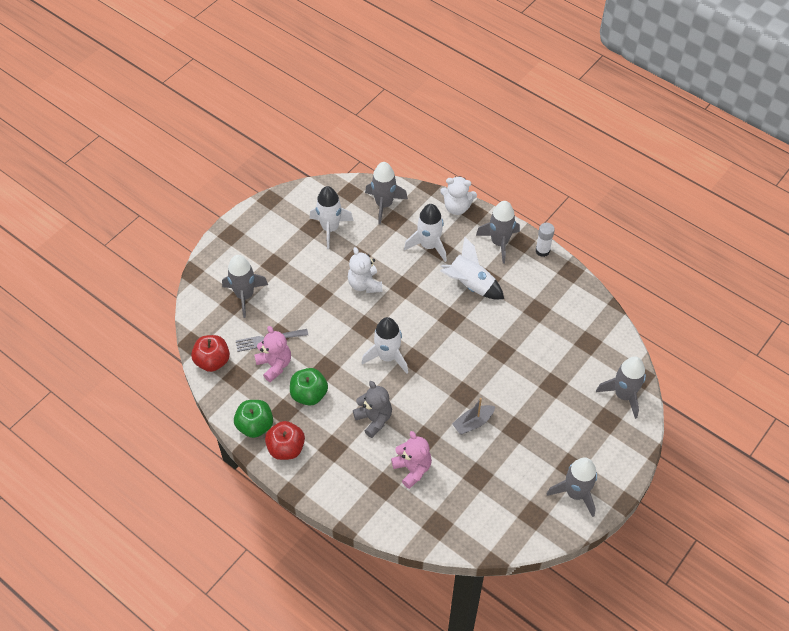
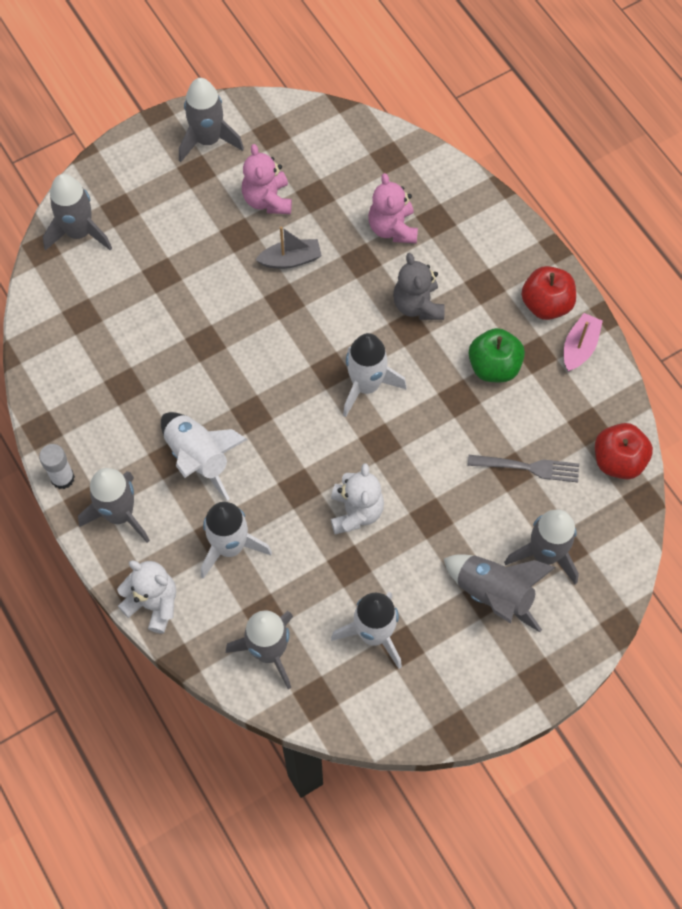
camera: 160 degrees left, 10 degrees up
(255, 426) = (579, 347): green apple -> pink boat
(269, 267) = (494, 594): none -> grey rocket
(274, 365) = (530, 425): pink teddy bear -> pink teddy bear (267, 200)

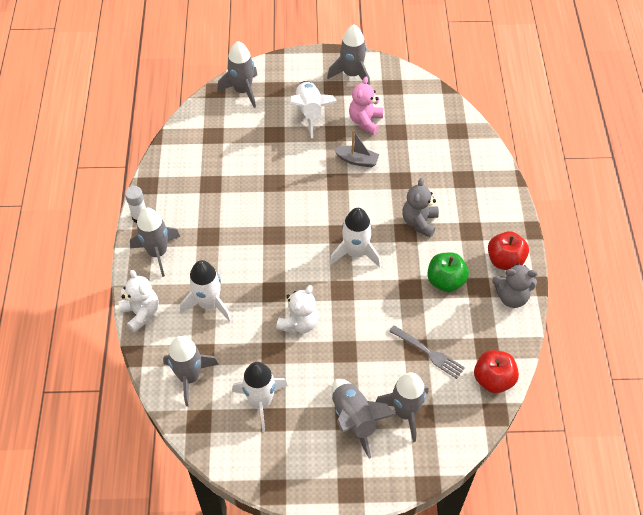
camera: 30 degrees right, 10 degrees down
(199, 458) = (225, 244): white rocket -> white rocket (310, 113)
(392, 228) = (432, 171): pink teddy bear -> none
(579, 347) = (511, 297): pink boat -> grey teddy bear

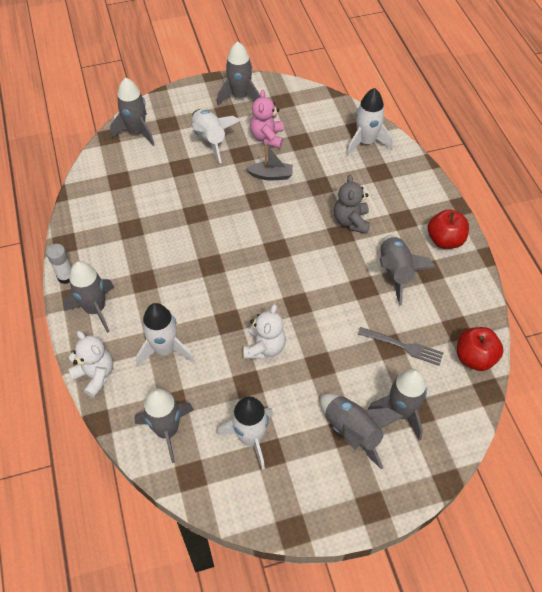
camera: 15 degrees left, 0 degrees up
(355, 253) = (299, 264): white rocket -> white rocket (366, 142)
(445, 281) = (395, 272): green apple -> grey rocket
(511, 297) = (463, 273): grey teddy bear -> none

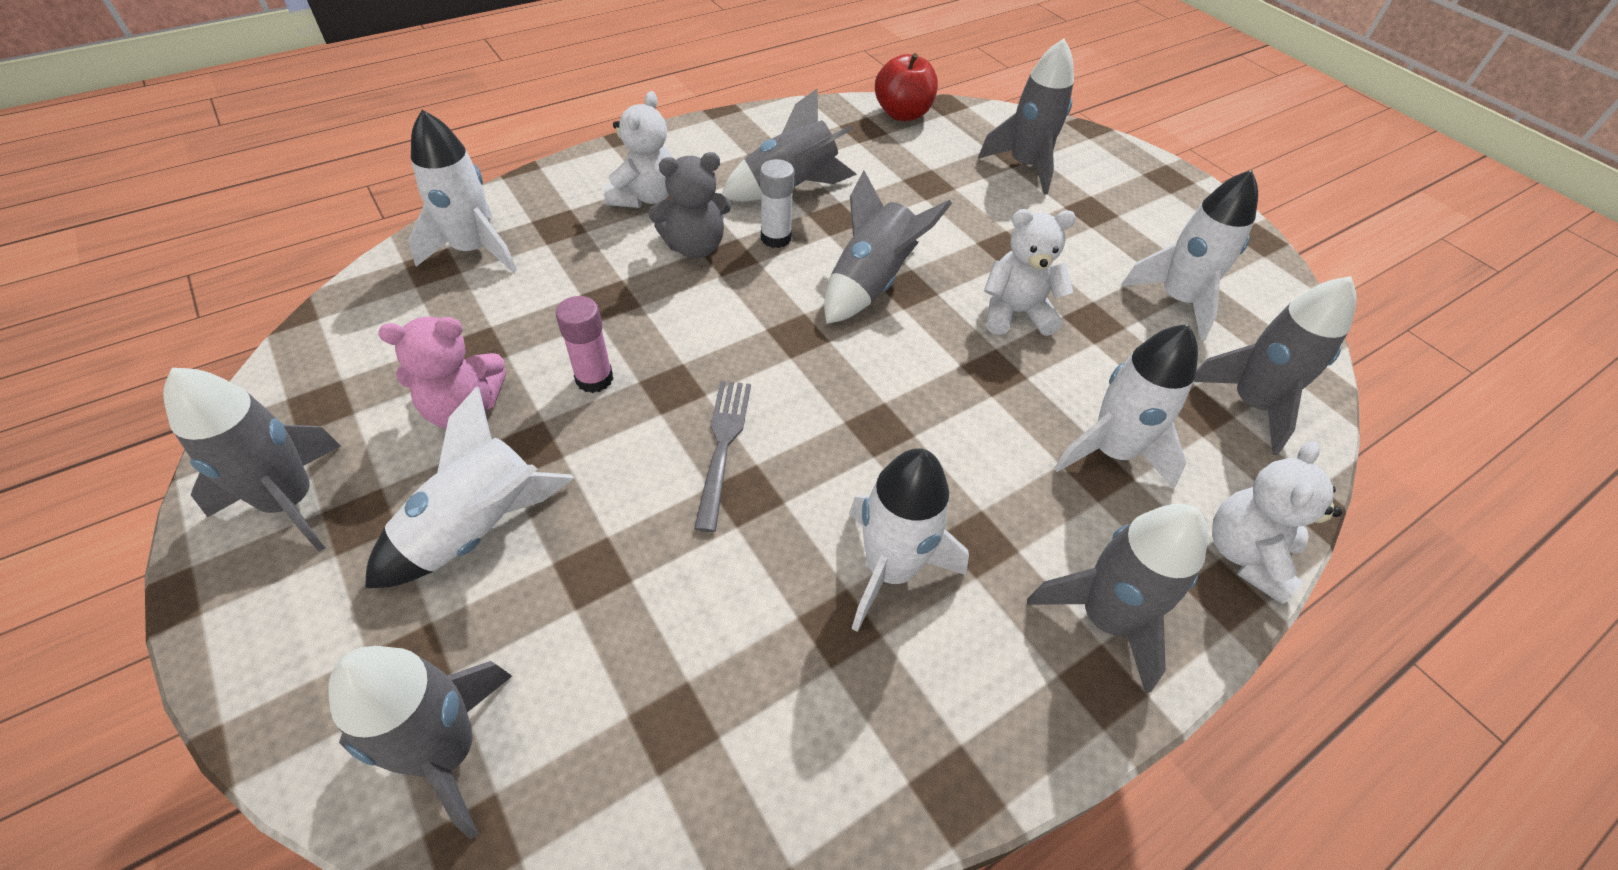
camera: 110 degrees left, 5 degrees down
(66, 276) = (1058, 734): white glue stick -> white glue stick (776, 238)
(145, 248) = (890, 569): none -> white rocket
(271, 175) = (594, 379): grey boat -> pink glue stick
(352, 432) = (1086, 203): grey rocket -> grey rocket (870, 283)
(397, 207) = (645, 197): none -> white teddy bear
(403, 346) = (921, 171): grey fork -> grey fork (723, 445)
(445, 240) = (704, 146): red apple -> none

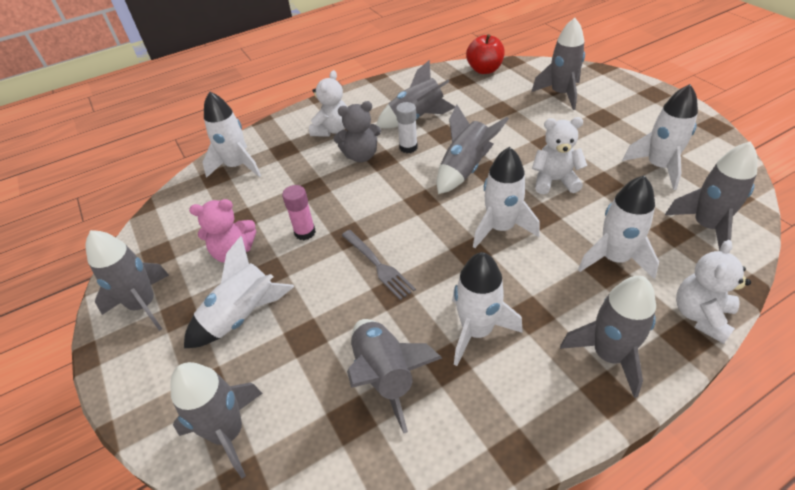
camera: 10 degrees right, 5 degrees down
(723, 445) = (378, 265): grey fork -> grey fork turned 135 degrees clockwise
(733, 646) = (385, 375): none -> grey rocket
(929, 389) = (500, 228): none -> white rocket

